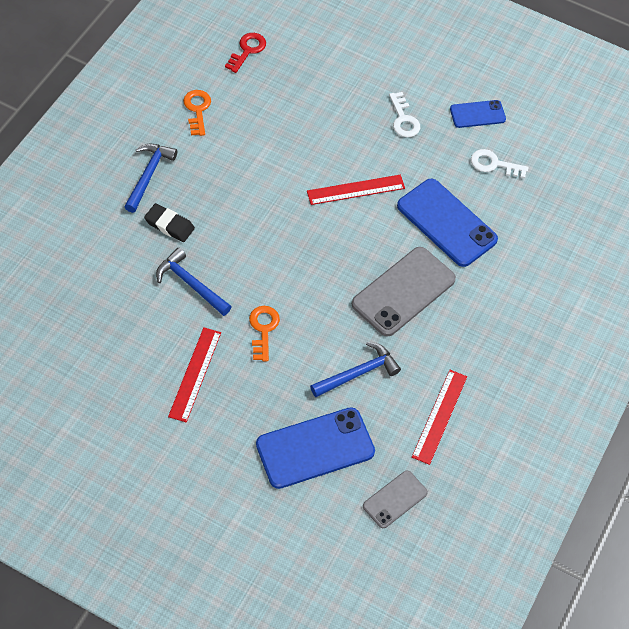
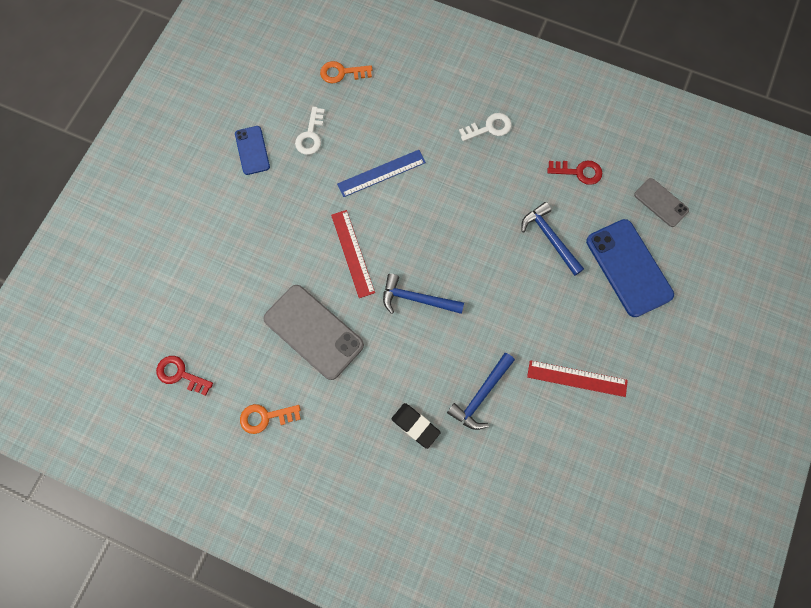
camera: 90 degrees left, 15 degrees up
(148, 175) = (356, 456): blue hammer -> blue hammer (417, 299)
(169, 225) = (415, 426): black eraser -> black eraser turned 75 degrees counterclockwise
(263, 329) = (519, 322): orange key -> orange key (342, 73)
(403, 119) = (263, 215): white key -> white key (489, 128)
(403, 291) = (460, 206): grey phone -> grey phone (313, 332)
(439, 416) = (578, 172): red ruler -> red key
(446, 223) = (381, 173): blue phone -> blue ruler

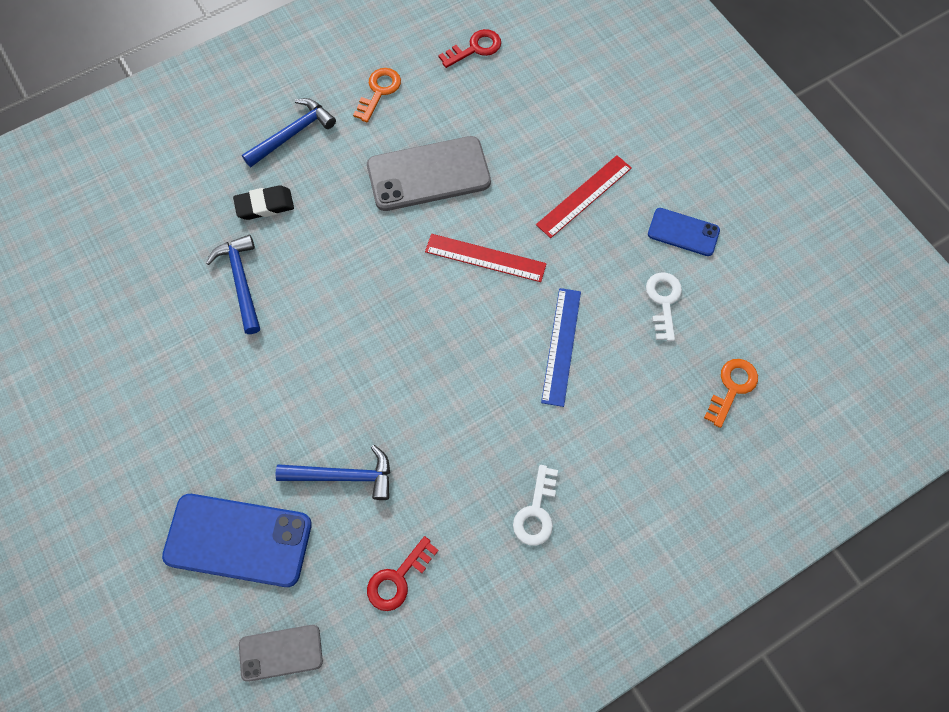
camera: 125 degrees right, 5 degrees down
(310, 135) = (663, 301): white key -> white key turned 45 degrees clockwise
(417, 299) = (386, 287): blue hammer -> blue hammer (292, 134)
(577, 378) = (176, 385): red ruler -> red ruler (584, 196)

